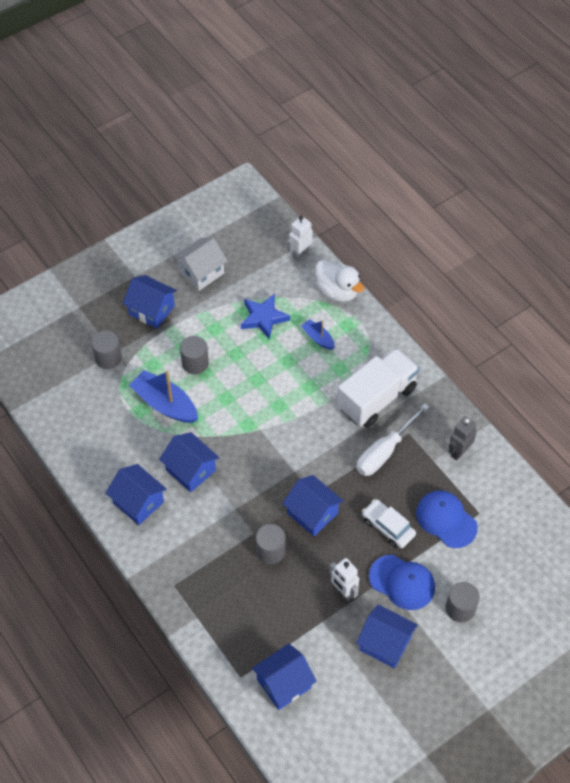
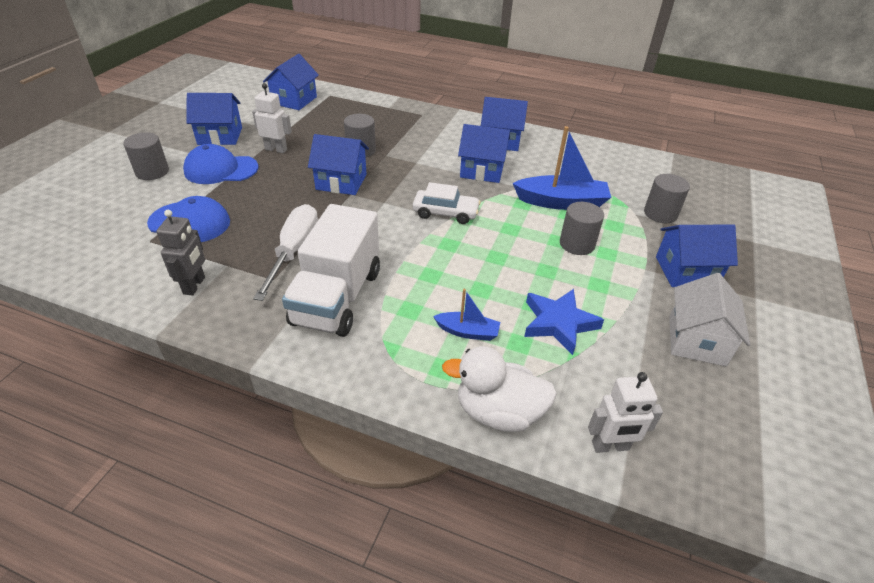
camera: 145 degrees right, 15 degrees down
(300, 253) = (610, 446): white robot -> white robot turned 75 degrees clockwise
(388, 527) = (255, 197): white car -> white car (445, 213)

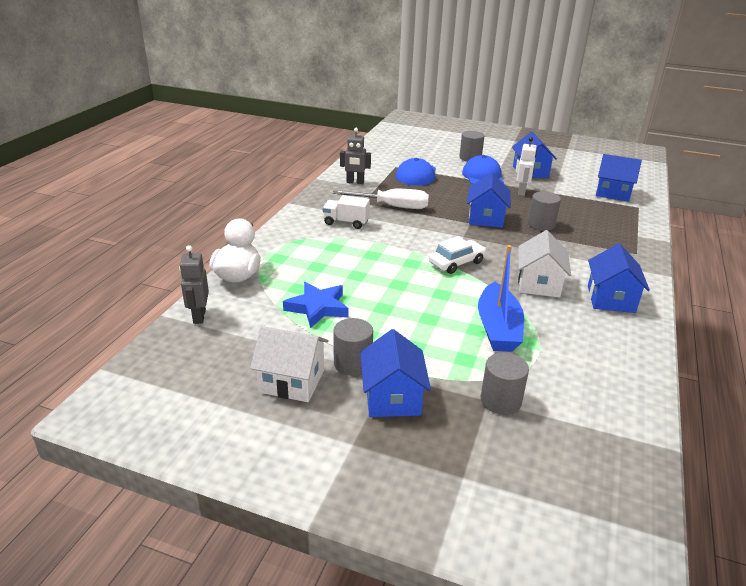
camera: 90 degrees right, 10 degrees down
(337, 297) = (346, 222): white truck -> white truck, size x0.53
(445, 213) = (456, 263): white car -> white car turned 135 degrees counterclockwise
(467, 332) = (311, 268): blue boat -> none
(482, 170) = (538, 284): blue house -> white house
(577, 244) = (426, 329): grey cylinder -> grey cylinder (353, 363)
(610, 446) = (199, 316): white robot -> grey robot

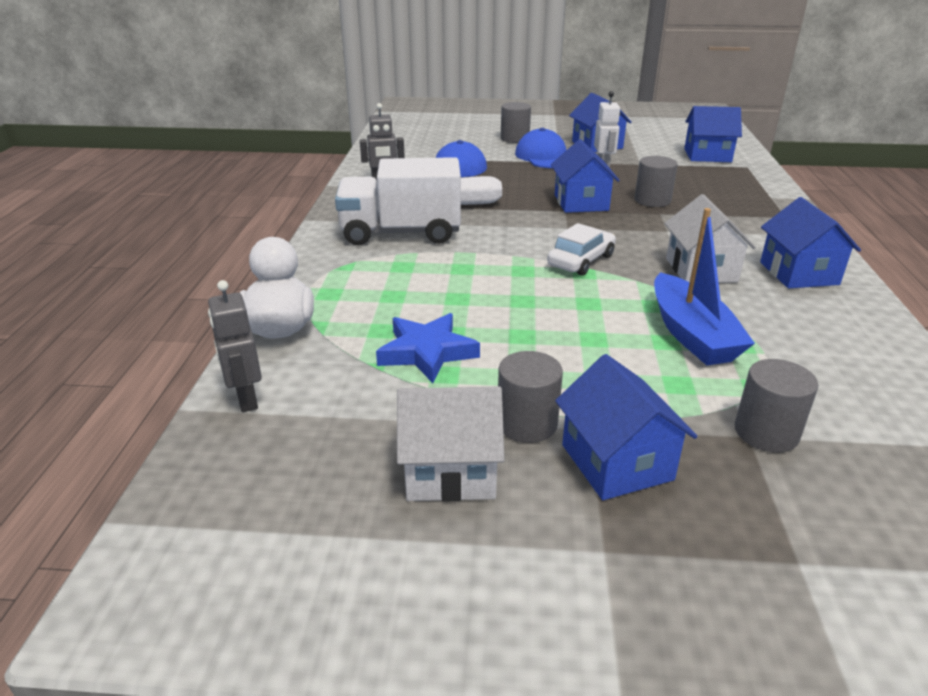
camera: 15 degrees left, 0 degrees up
(346, 222) = (401, 233): white truck -> white truck, size x1.88

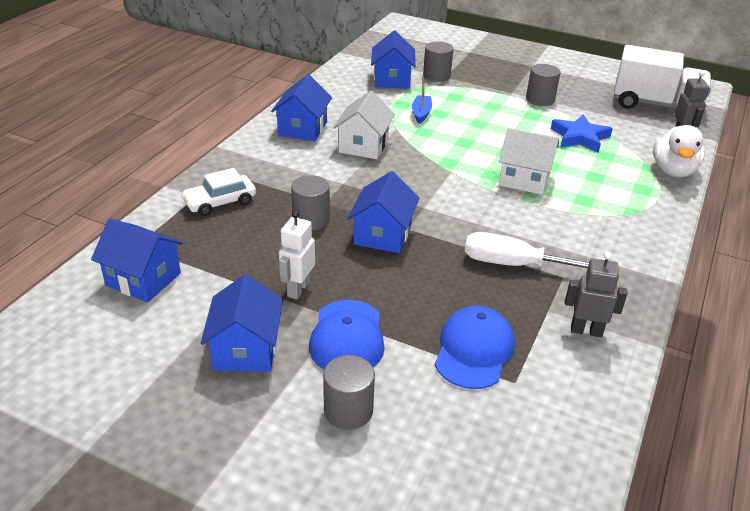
camera: 160 degrees left, 5 degrees up
(401, 233) = (579, 237): white truck -> white truck (655, 105)
(450, 470) = (581, 93): white house -> white house (524, 179)
(581, 261) = (441, 172): white car -> white car (220, 202)
(616, 462) = (509, 81): blue house -> blue house (392, 79)
(691, 334) = (421, 113): blue boat -> blue boat, size x0.54

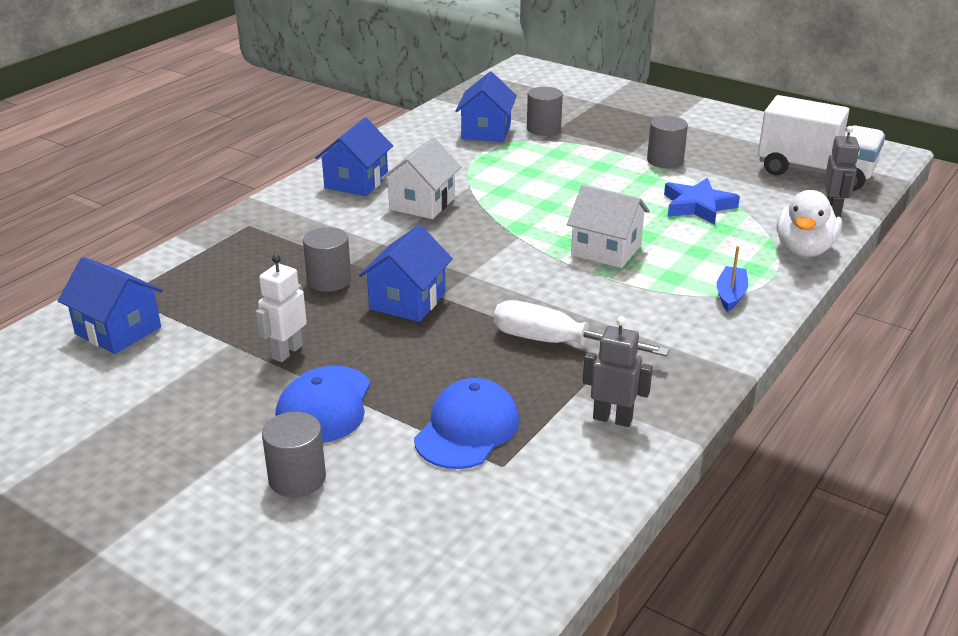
camera: 10 degrees right, 5 degrees down
(220, 202) = (231, 256): white car -> none
(246, 349) = (205, 409): blue house -> none
(421, 113) = (507, 171): blue boat -> blue boat (730, 295)

